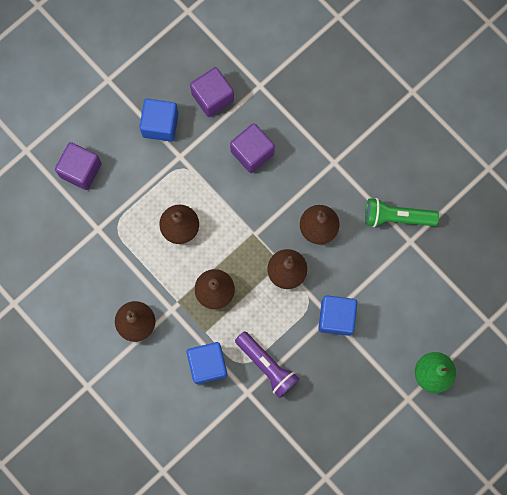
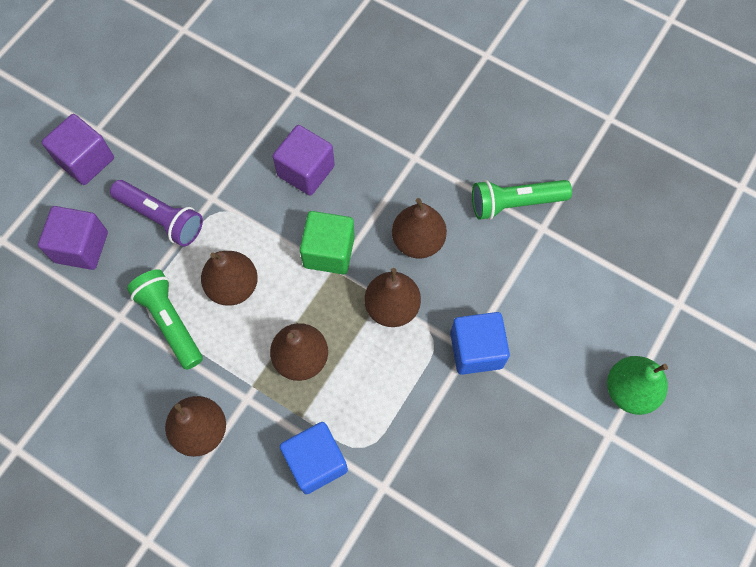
camera: 15 degrees left, 10 degrees down
(131, 242) = (170, 322): none -> green flashlight
(160, 125) = (177, 166): blue cube -> none
(212, 97) = (238, 118): purple cube -> purple cube (86, 160)
(253, 219) = (329, 252): none -> green cube
(267, 366) = (400, 441): purple flashlight -> purple flashlight (161, 218)

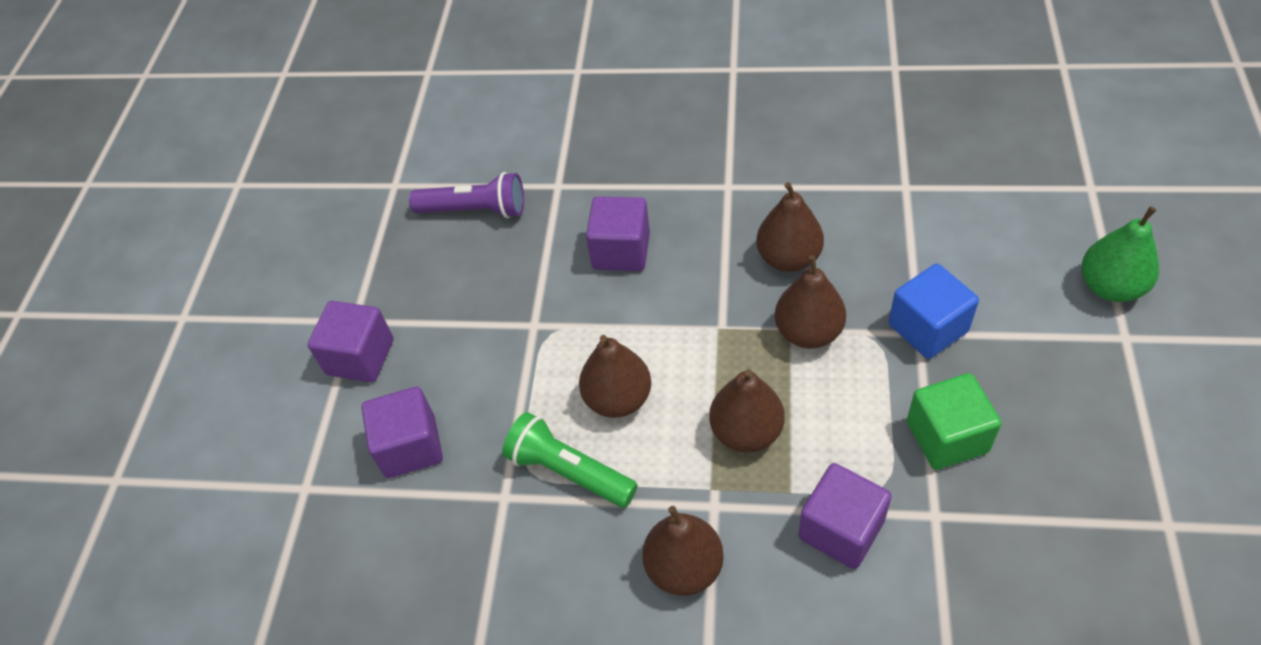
camera: 20 degrees left, 15 degrees down
(161, 218) = (488, 372): purple flashlight -> purple flashlight (475, 210)
(316, 462) = (841, 529): blue cube -> purple cube
(329, 252) = (701, 313): green cube -> green cube (947, 437)
(515, 203) = (861, 178): green flashlight -> none

